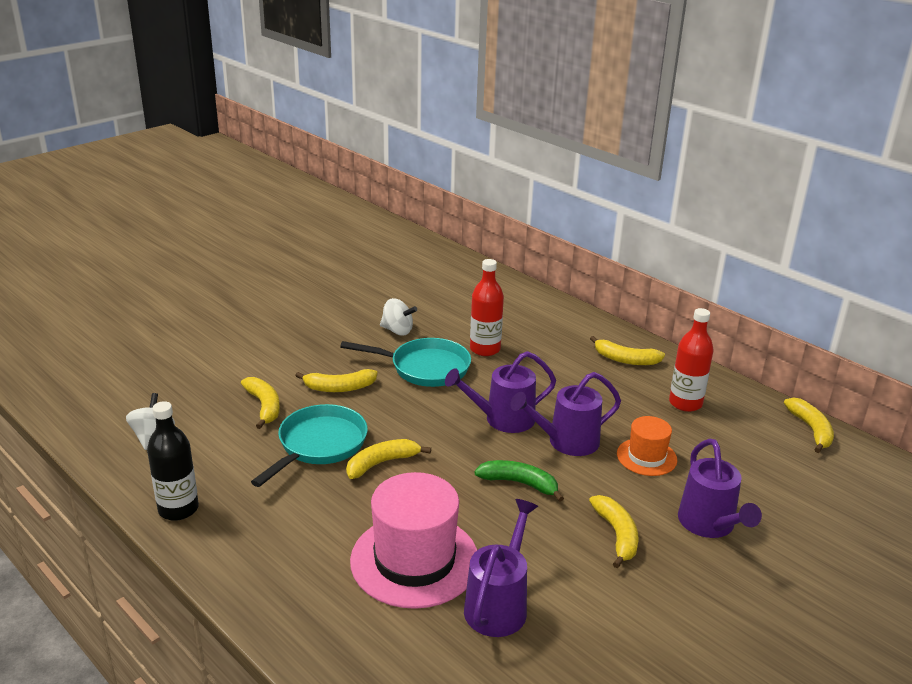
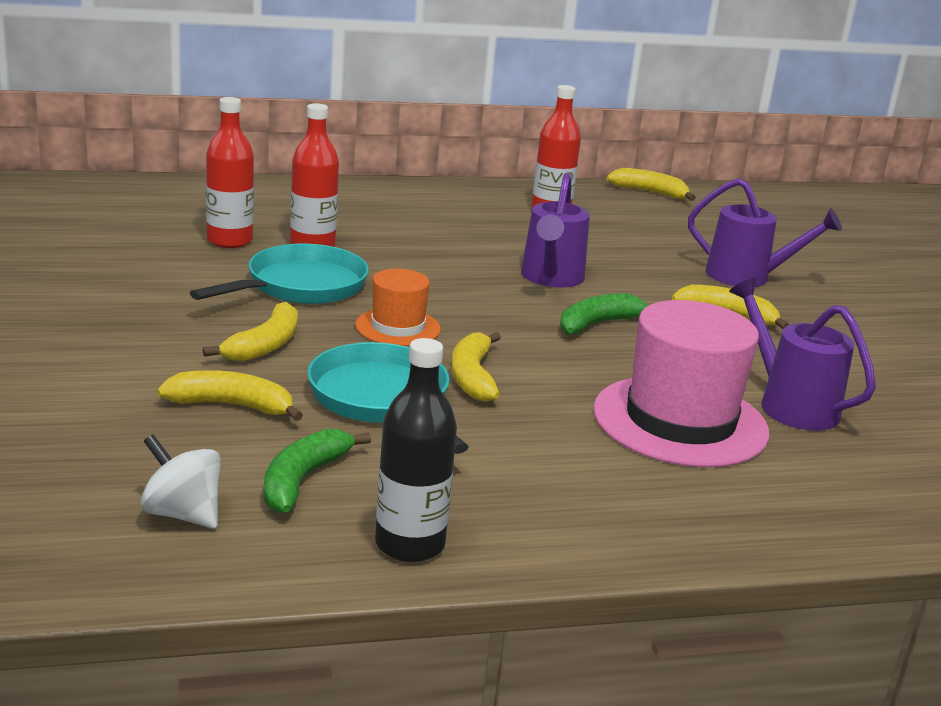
camera: 60 degrees left, 5 degrees down
(212, 455) = (303, 479): none -> green banana
(397, 331) = (185, 270): white spinning top -> none
(453, 325) = (229, 241): none -> red bottle
(502, 419) = (469, 289): purple watering can -> none
(625, 359) = (439, 202): yellow banana -> none
(646, 457) = (618, 258): orange hat -> orange hat (398, 327)

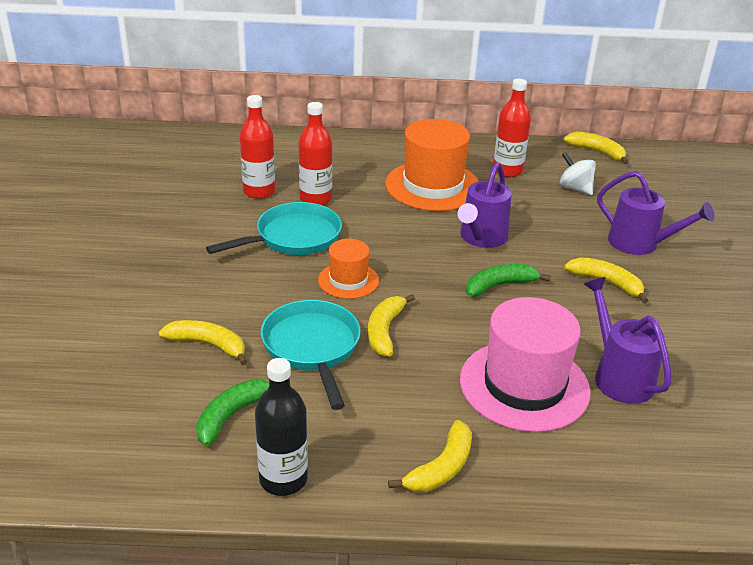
camera: 15 degrees right, 10 degrees up
(182, 514) = (144, 437): white spinning top -> white spinning top (575, 188)
(264, 345) = (249, 292): yellow banana -> yellow banana (441, 468)
(463, 229) = (433, 186): none -> orange hat

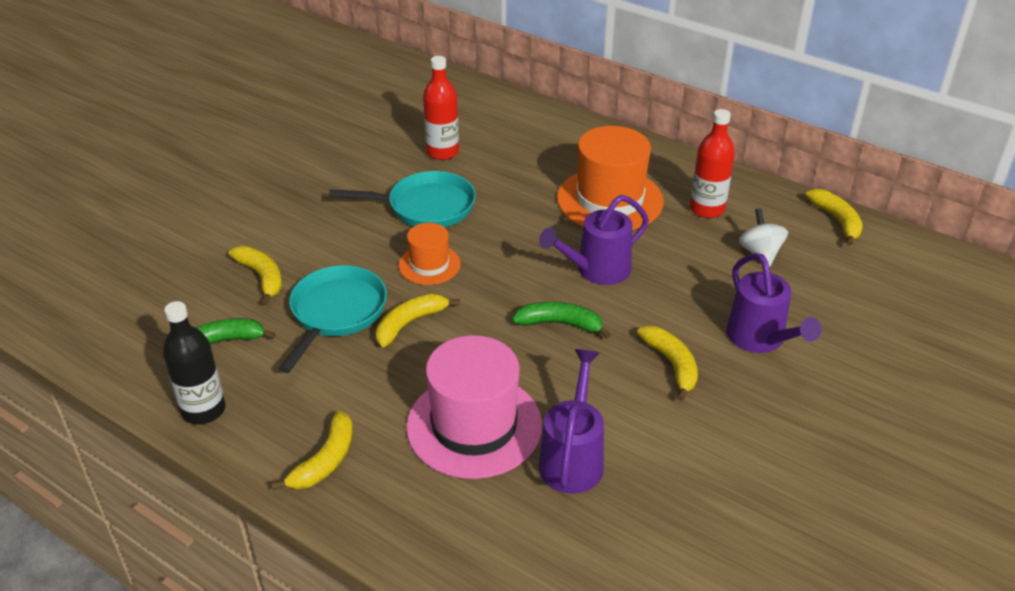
camera: 35 degrees right, 5 degrees up
(315, 199) = (484, 176): red bottle -> none
(441, 468) = (325, 461): yellow banana -> yellow banana turned 45 degrees counterclockwise

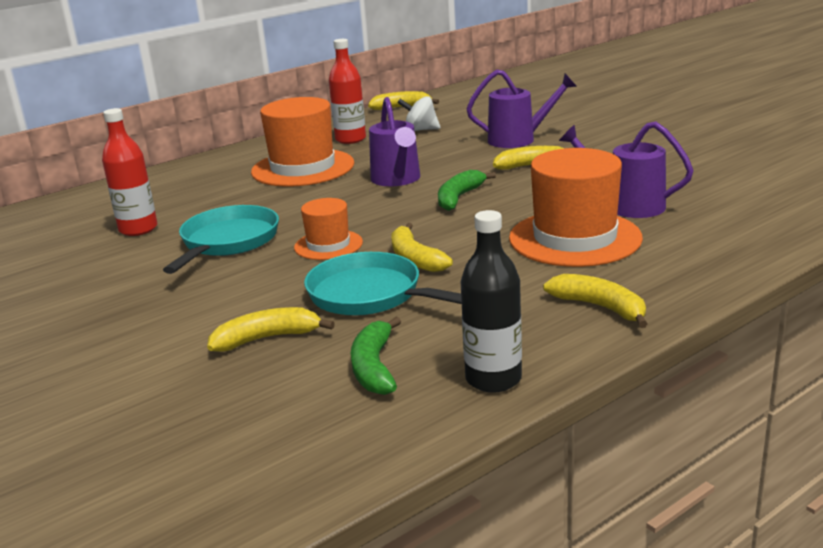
camera: 70 degrees left, 15 degrees down
(474, 425) = (575, 238): pink hat -> orange hat

